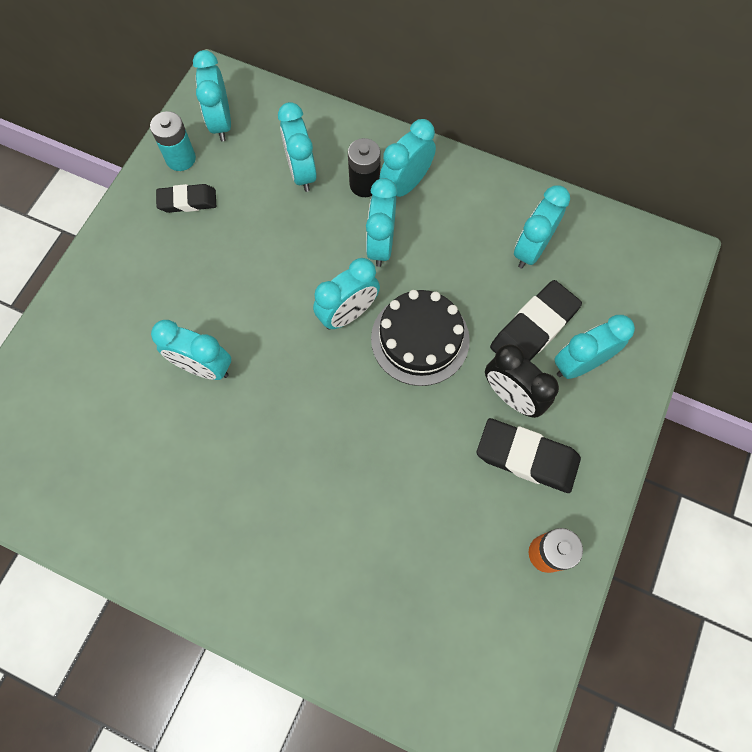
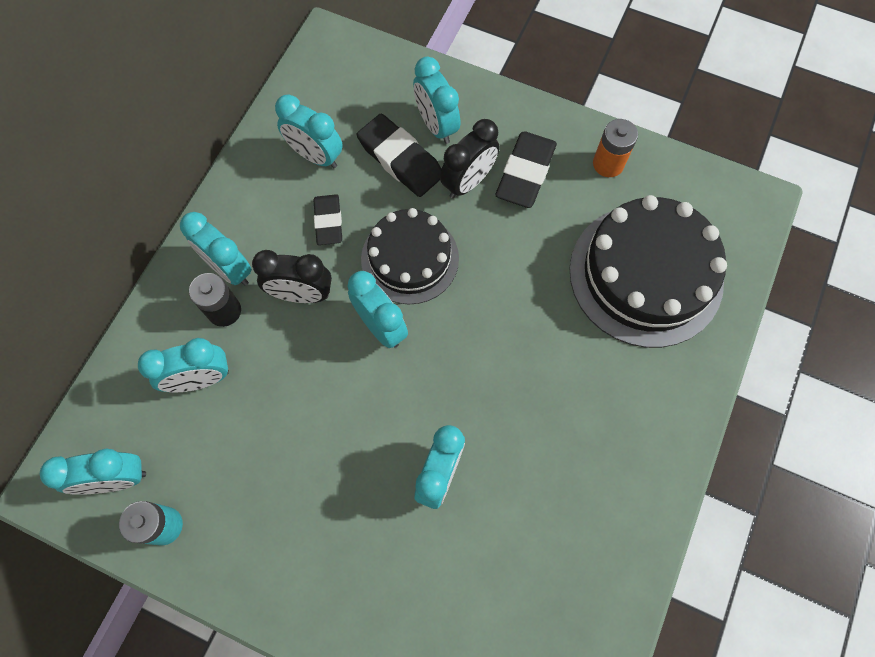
camera: 90 degrees left, 0 degrees up
(187, 201) = (227, 511): black eraser -> black eraser (328, 222)
(381, 245) = (301, 294): turquoise clock -> black clock
(405, 585) = (645, 275): none -> black cake

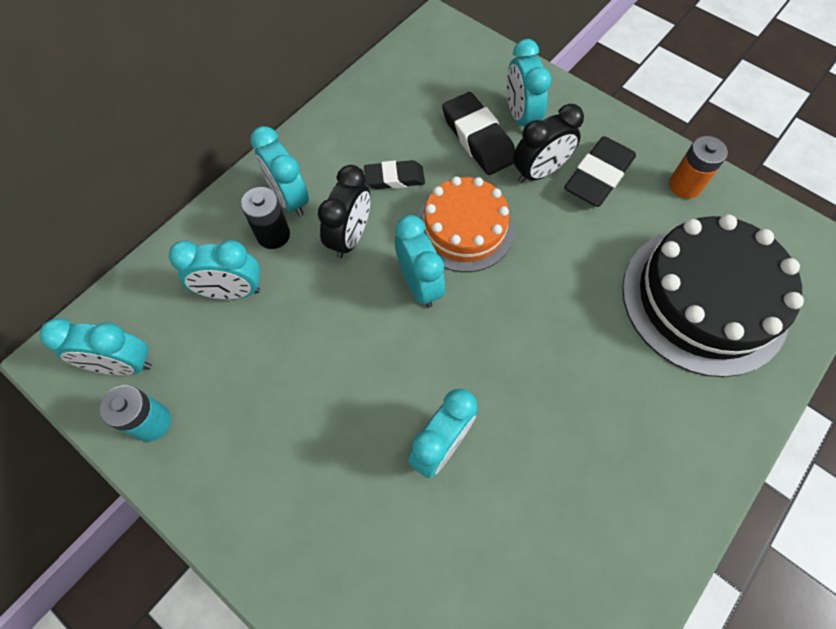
camera: 15 degrees right, 5 degrees down
(301, 294) = (350, 237): black clock -> black clock turned 90 degrees counterclockwise
(315, 156) = (398, 119): turquoise clock -> none
(328, 222) = (394, 178): black eraser -> black eraser turned 75 degrees clockwise
(410, 258) = (464, 228): black cake -> orange cake

